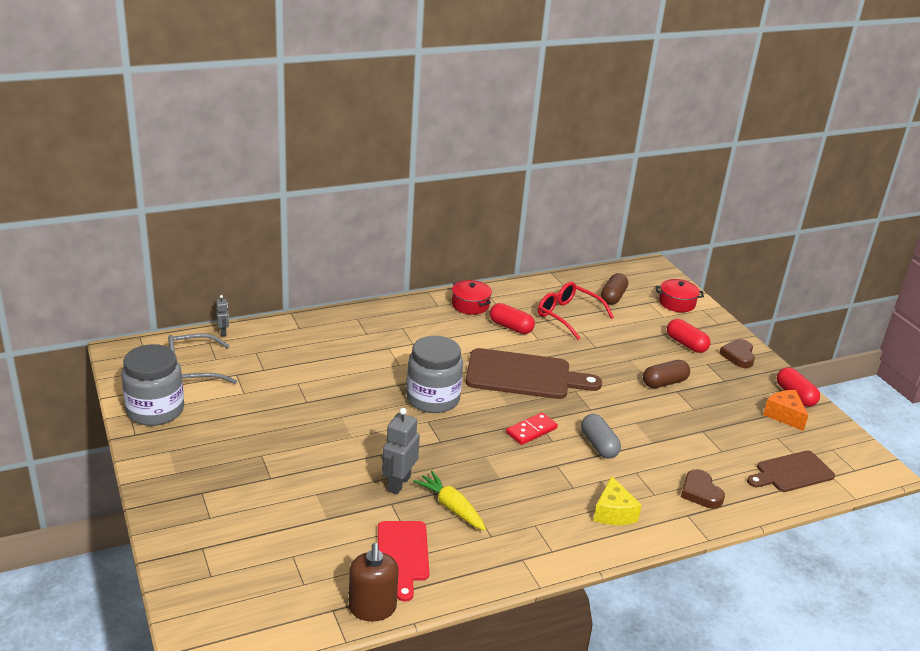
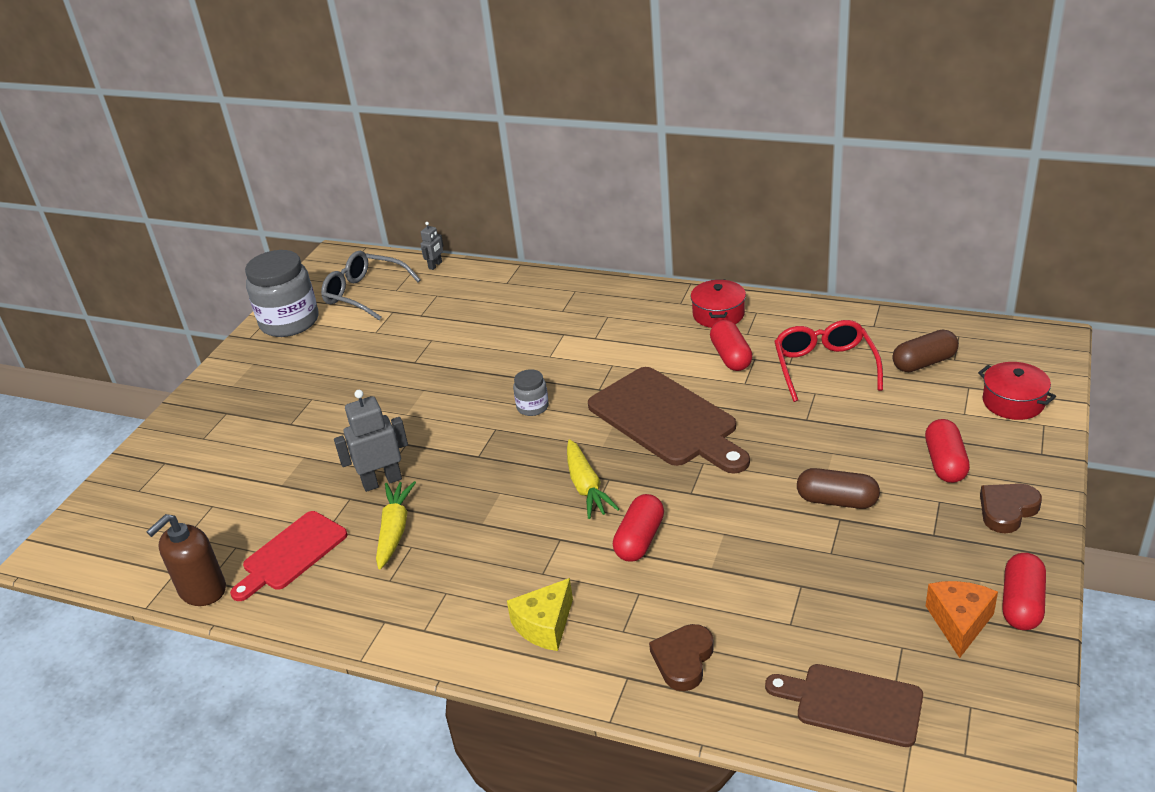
camera: 50 degrees right, 5 degrees up
(433, 399) = (532, 407): grey jar -> grey jar, size x0.47
(531, 430) = (586, 487): red domino -> yellow carrot
(598, 445) = (639, 539): grey capsule -> red capsule

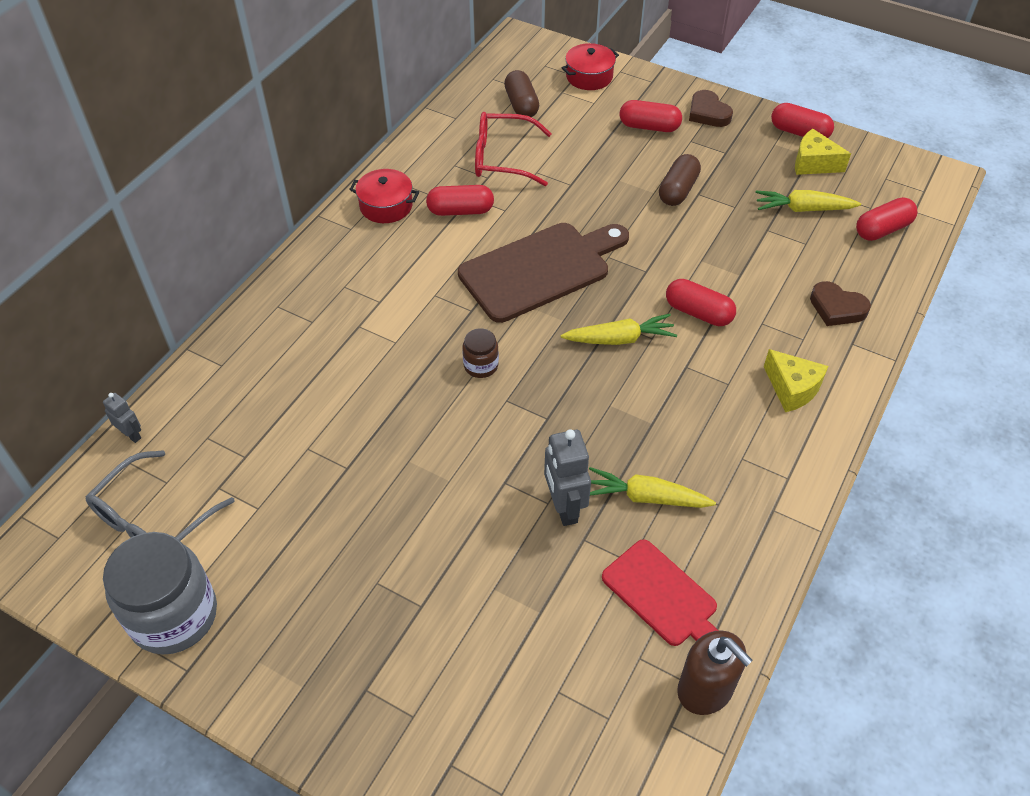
camera: 85 degrees left, 15 degrees up
(532, 407) = (481, 365): grey jar -> brown jar
(852, 704) = (882, 229): brown cutting board -> red capsule
(856, 617) = (803, 209): none -> yellow carrot
(959, 623) = (813, 163): orange cheese -> yellow cheese

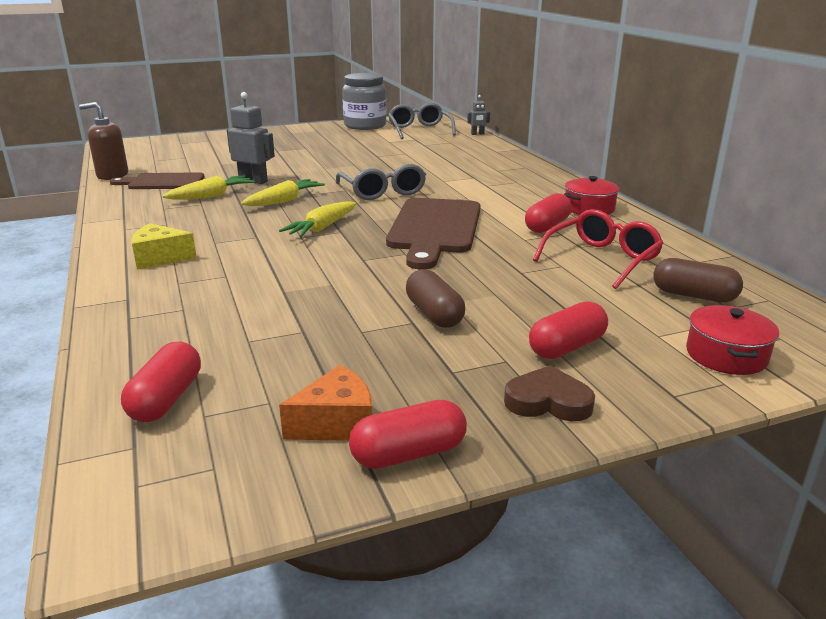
camera: 130 degrees right, 25 degrees down
(481, 365) = (383, 191): brown jar -> grey glasses
(663, 596) = (162, 182): red cutting board -> brown cutting board
(698, 313) = (286, 259): red capsule -> none
(803, 209) = (288, 367): yellow carrot -> yellow carrot (284, 201)
(813, 163) = (336, 424): yellow cheese -> orange cheese
(837, 308) = (163, 312): brown heart -> none

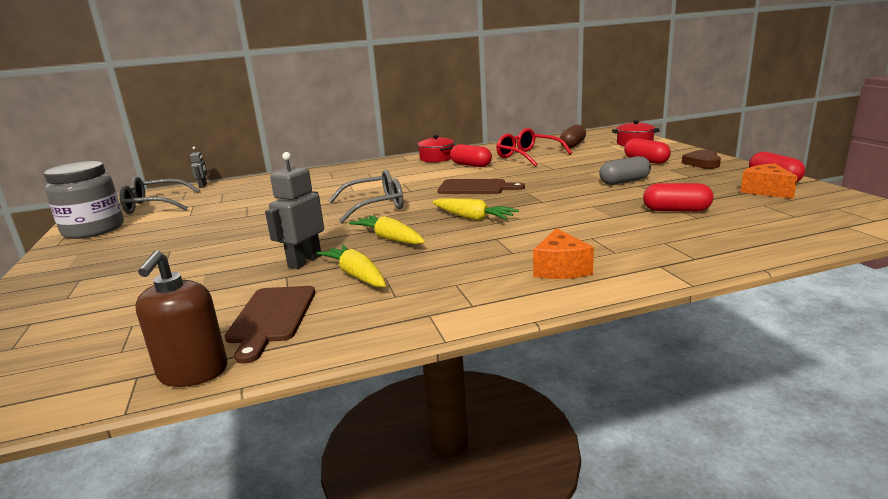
camera: 85 degrees left, 5 degrees down
(160, 258) = (560, 269): yellow cheese -> orange cheese
(166, 399) = (791, 226): red capsule -> red capsule (676, 210)
(434, 229) = (475, 187): brown cutting board -> brown cutting board, size x0.62
(434, 314) = (624, 181): brown capsule -> grey capsule

